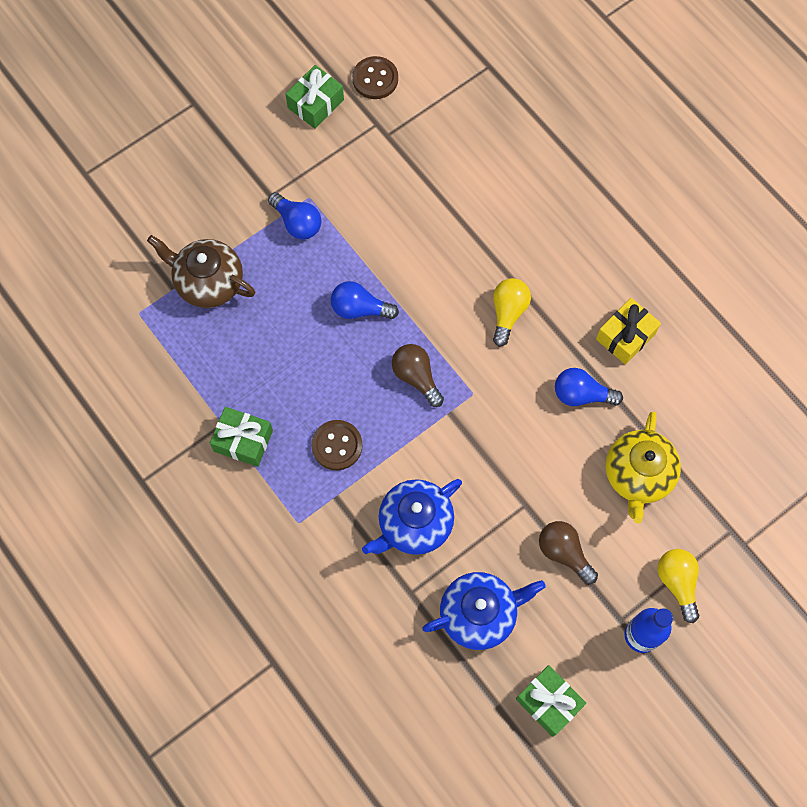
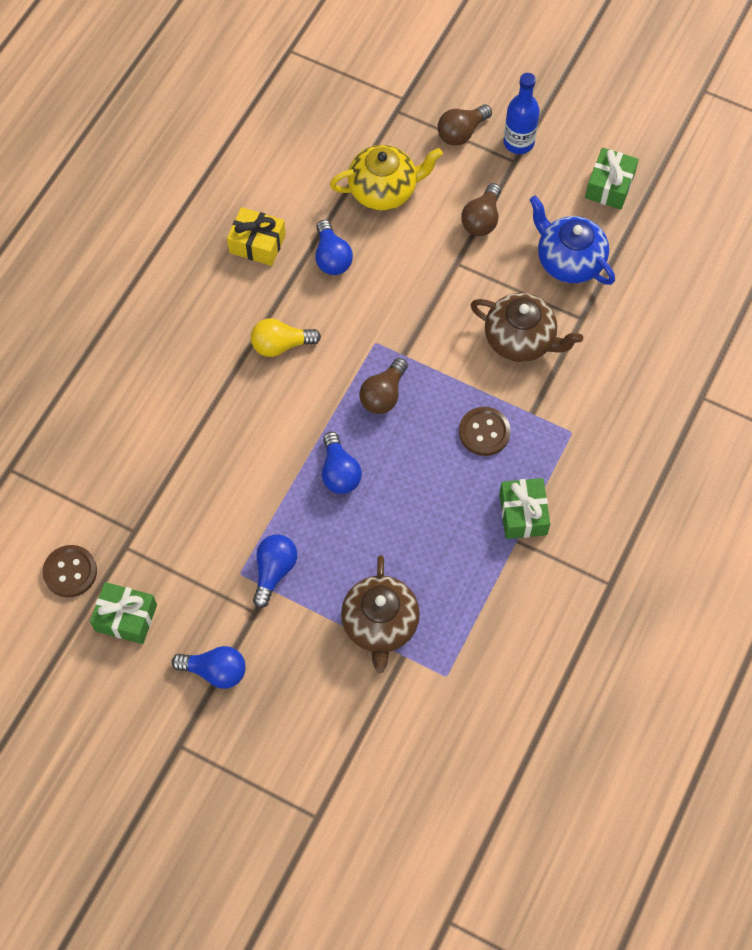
camera: 115 degrees left, 5 degrees down
(237, 149) = (215, 671): none -> blue light bulb
(414, 524) = (521, 340): blue teapot -> brown teapot
(677, 583) = (461, 132): yellow light bulb -> brown light bulb

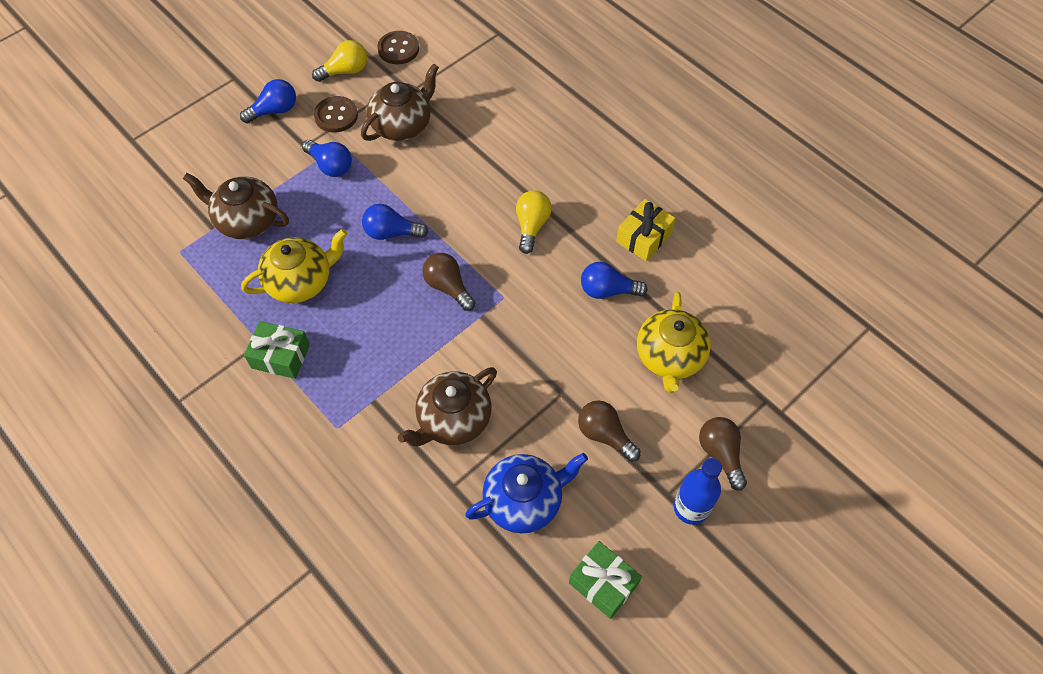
camera: 110 degrees right, 5 degrees down
(126, 618) = (345, 71): green gift -> yellow light bulb
(189, 519) = (402, 125): none -> brown teapot
(215, 671) = (274, 111): blue light bulb -> blue light bulb turned 150 degrees counterclockwise
(433, 534) = (301, 282): none -> yellow teapot
(484, 432) = (373, 353): brown button -> brown button (336, 116)

